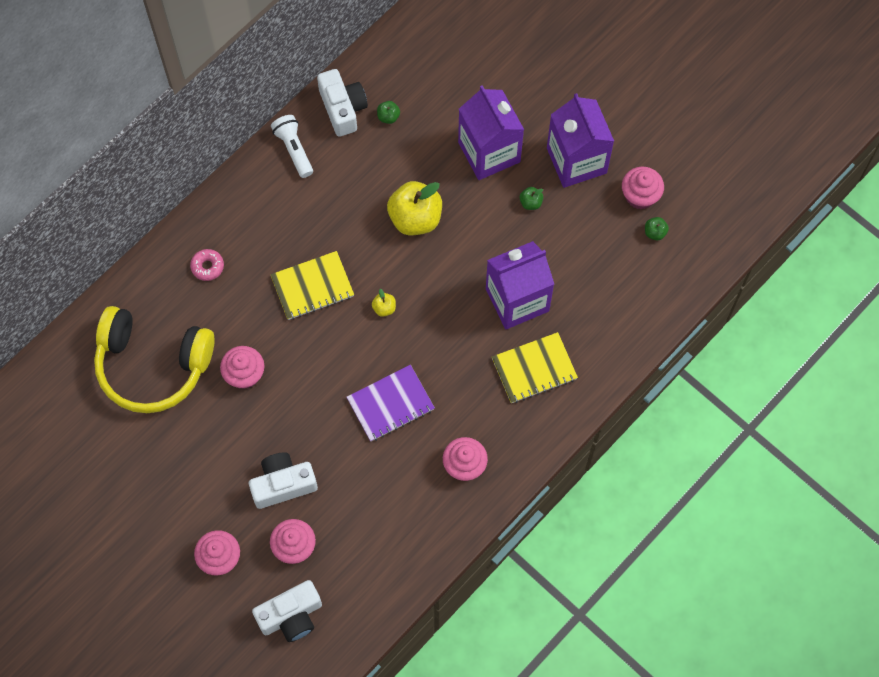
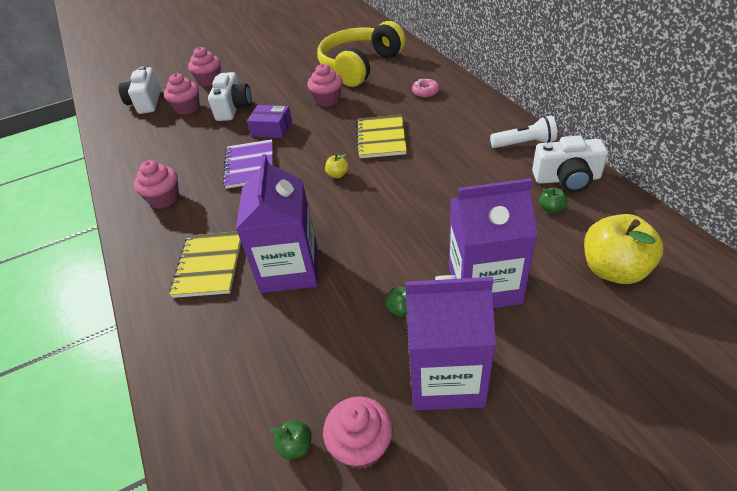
camera: 115 degrees right, 25 degrees down
(318, 413) = (272, 129): none -> purple box
(415, 218) = (421, 209): yellow apple -> yellow apple (613, 269)

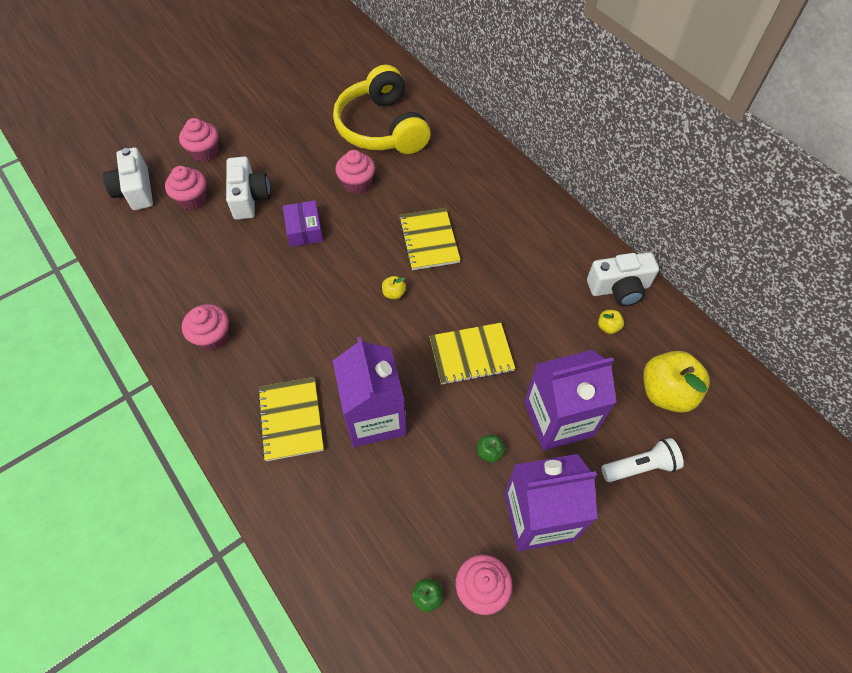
camera: 15 degrees left, 15 degrees up
(250, 165) = (295, 285): purple notebook -> none
(272, 129) = (304, 230): purple box -> purple box turned 75 degrees clockwise
(360, 66) = (382, 128): yellow headphones -> yellow headphones turned 45 degrees counterclockwise
(401, 224) = (471, 355): none -> yellow notebook
(425, 92) = (464, 169): pink donut -> none
(524, 143) = (575, 243): white flashlight -> white flashlight (640, 466)
(551, 209) = (608, 327): green apple -> yellow apple

